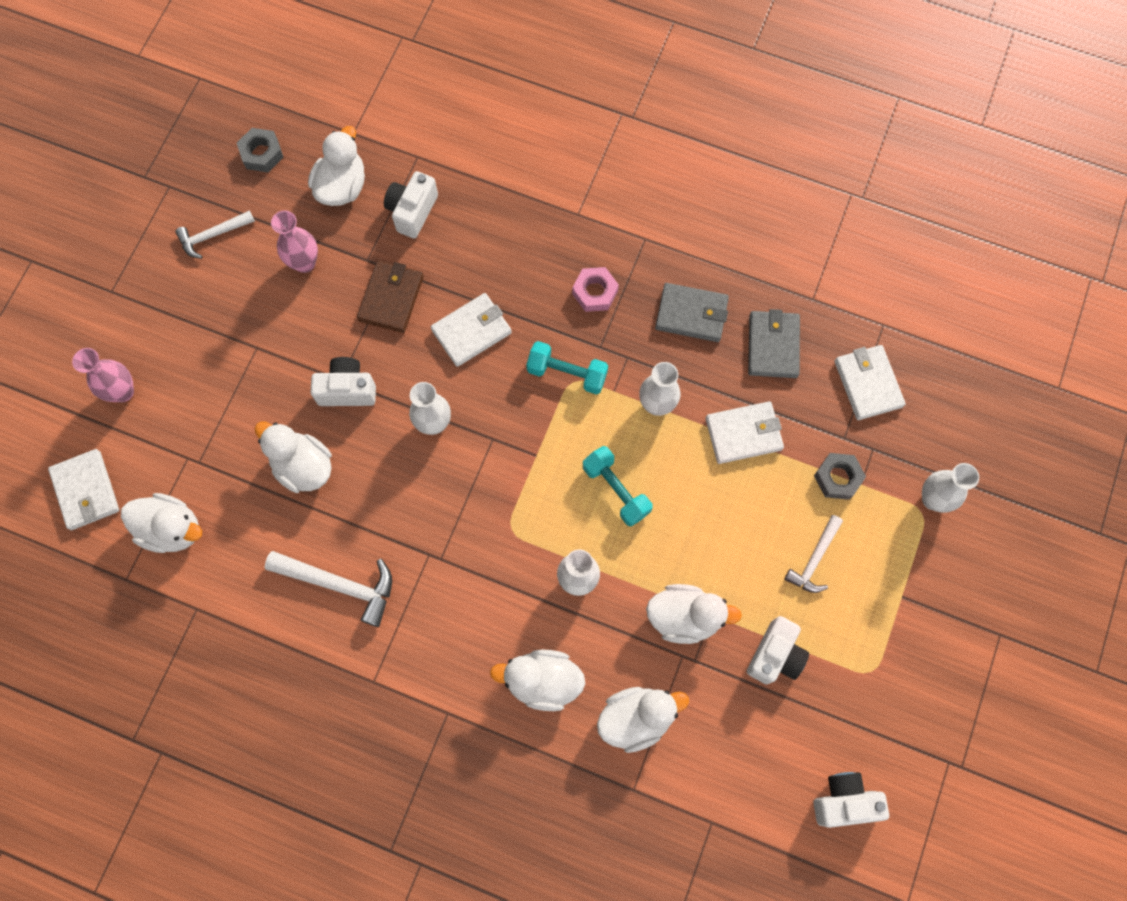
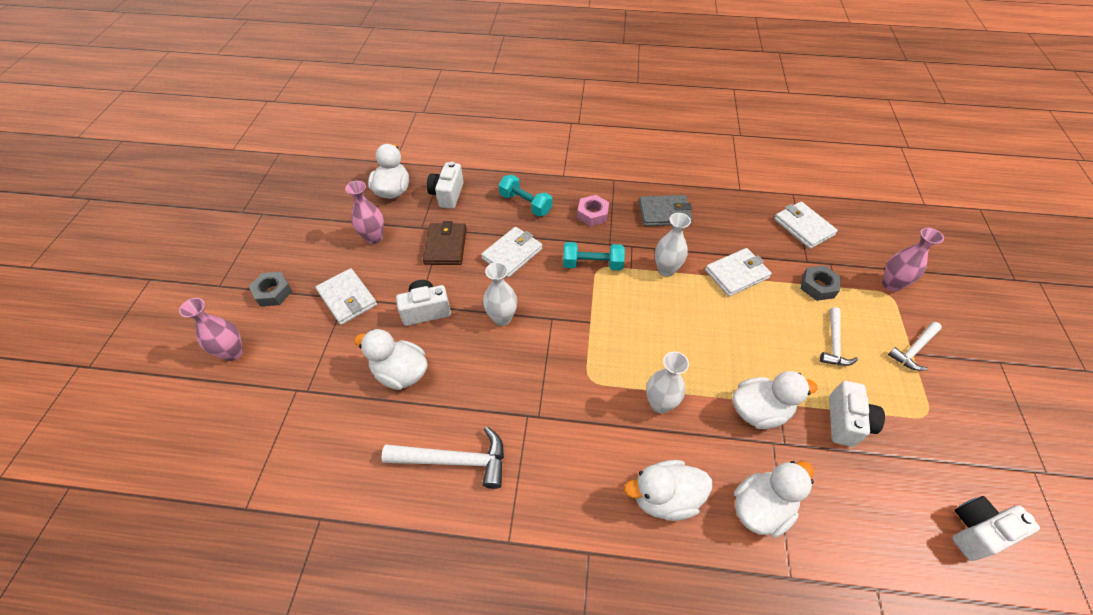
camera: 15 degrees left, 20 degrees down
(86, 490) = (201, 438): white wallet -> white wallet (347, 298)
(172, 529) = (287, 451): white duck -> none
(212, 235) = (299, 235): white hammer -> white hammer (914, 350)
(262, 154) = (330, 184): grey nut -> grey nut (273, 292)
(616, 490) = (661, 331): turquoise dumbbell -> turquoise dumbbell (525, 204)
(773, 346) = (728, 219): grey wallet -> none
(933, 499) = (891, 284): white vase -> pink vase

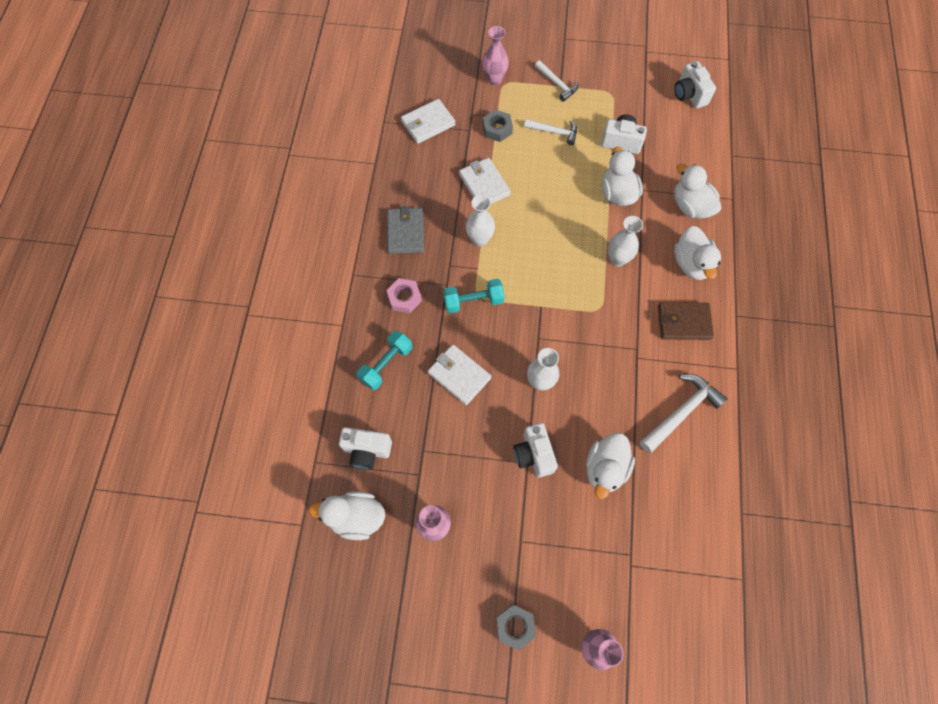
camera: 90 degrees left, 15 degrees up
(347, 298) = (521, 539): white wallet -> none
(446, 246) = (448, 444): brown wallet -> brown wallet (684, 322)
(455, 460) = (682, 412): white hammer -> white hammer turned 45 degrees clockwise
(592, 264) = (473, 301): turquoise dumbbell -> turquoise dumbbell turned 75 degrees clockwise

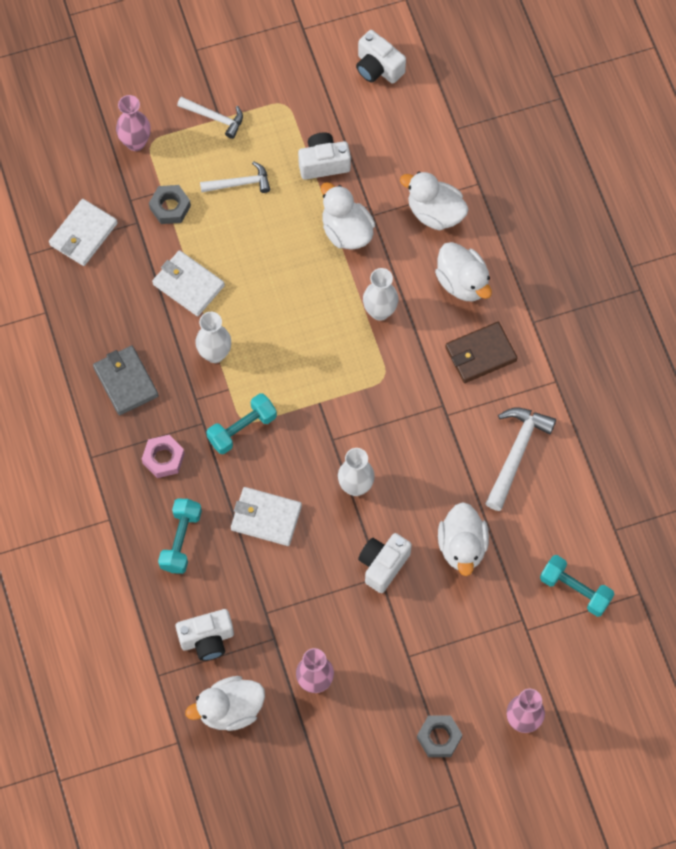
camera: 25 degrees left, 0 degrees up
(534, 454) = (383, 565): white camera -> white camera turned 75 degrees clockwise
(687, 550) = (575, 590): none -> turquoise dumbbell

